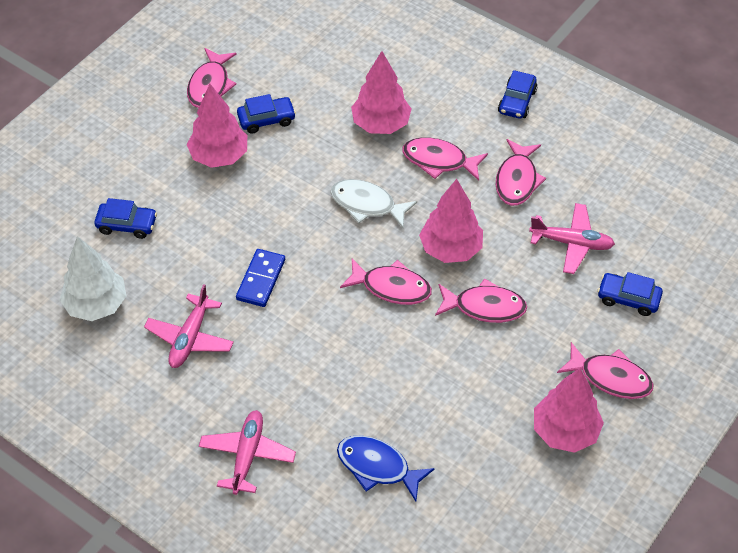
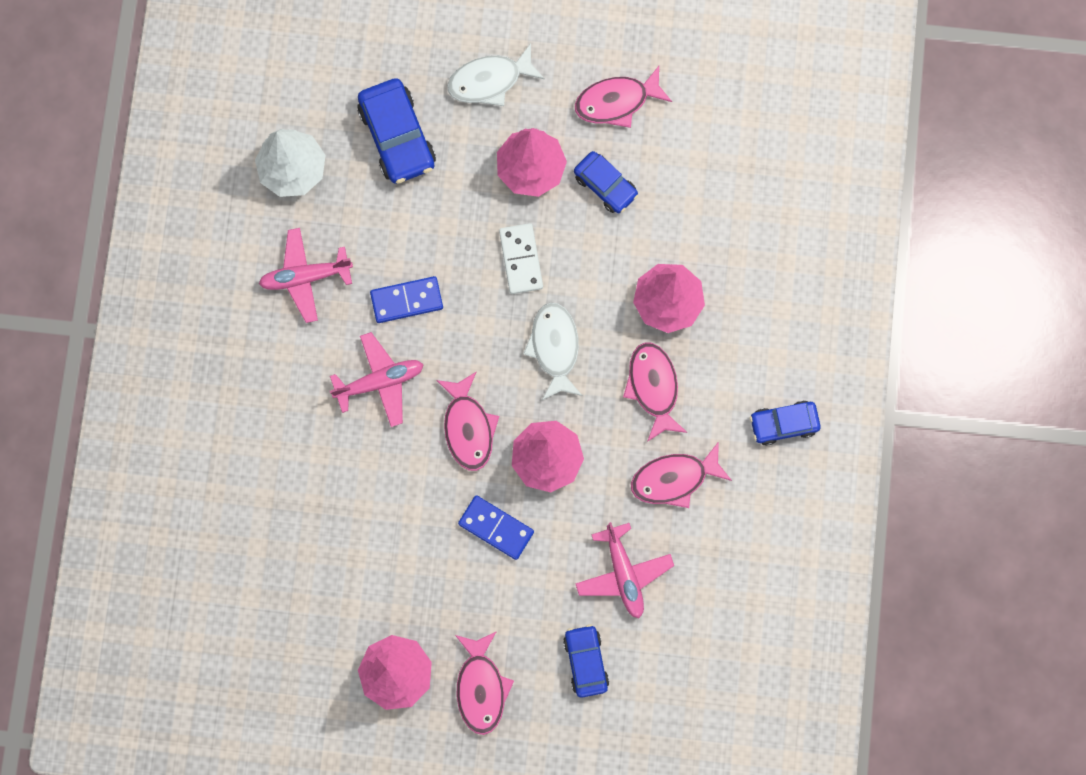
camera: 60 degrees right, 25 degrees up
(127, 225) = (397, 136): blue car -> blue car, size x1.57
(132, 149) = (490, 81): none -> white fish
(247, 455) = (214, 403): pink plane -> pink plane (380, 382)
(283, 194) = (520, 259): none -> white domino
(377, 467) = (266, 524): blue fish -> none
(484, 307) = (496, 528): pink fish -> blue domino

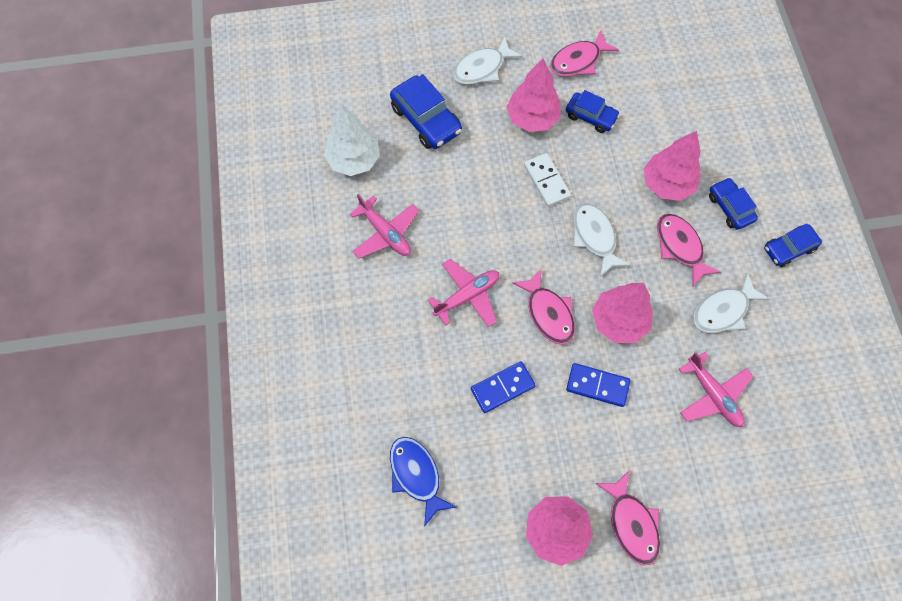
camera: 15 degrees left, 10 degrees down
(263, 573) = (416, 475): none -> blue fish
(306, 277) = (385, 233): pink plane -> pink plane turned 105 degrees counterclockwise
(406, 300) = (469, 231): blue domino -> blue domino (502, 387)
(585, 661) = (710, 476): blue car -> blue car (730, 207)
(674, 479) = (723, 310): pink fish -> white fish

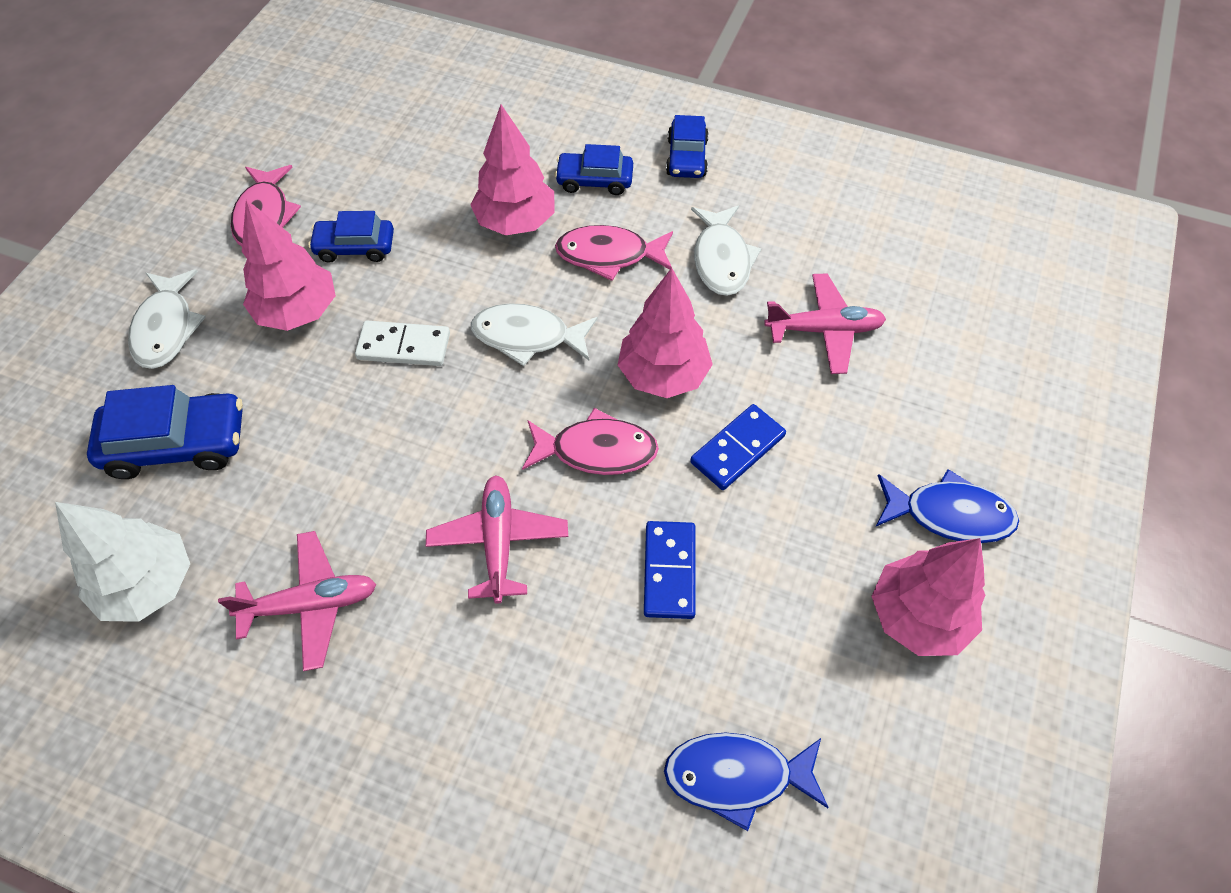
camera: 60 degrees left, 10 degrees down
(590, 116) = (355, 247): blue car -> blue car turned 150 degrees counterclockwise
(631, 523) = (949, 514): pink fish -> blue fish

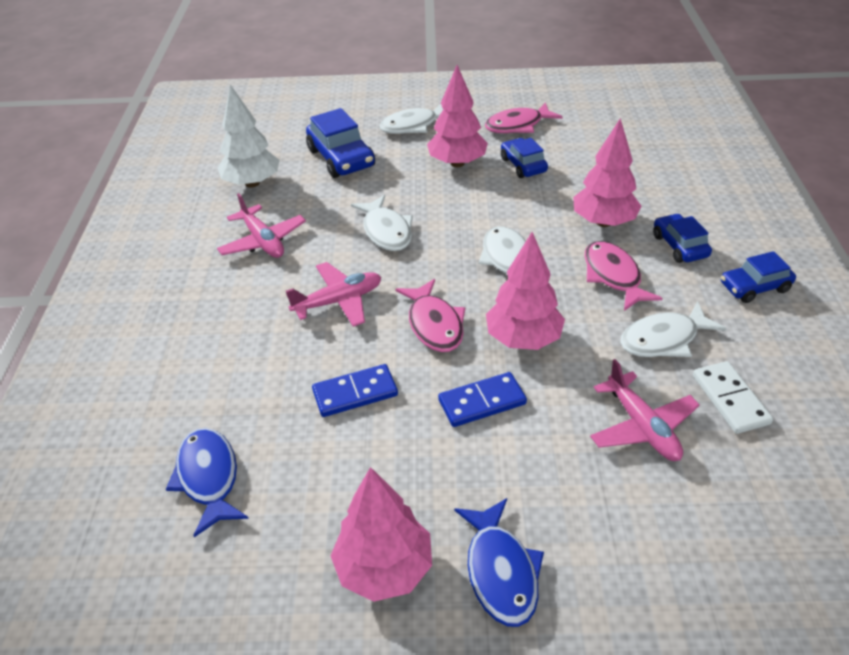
camera: 70 degrees right, 15 degrees down
(390, 442) = (386, 231): none -> white fish
(404, 346) = (461, 211): white domino -> white domino (730, 399)
(738, 449) = (482, 402): blue domino -> blue domino turned 45 degrees counterclockwise

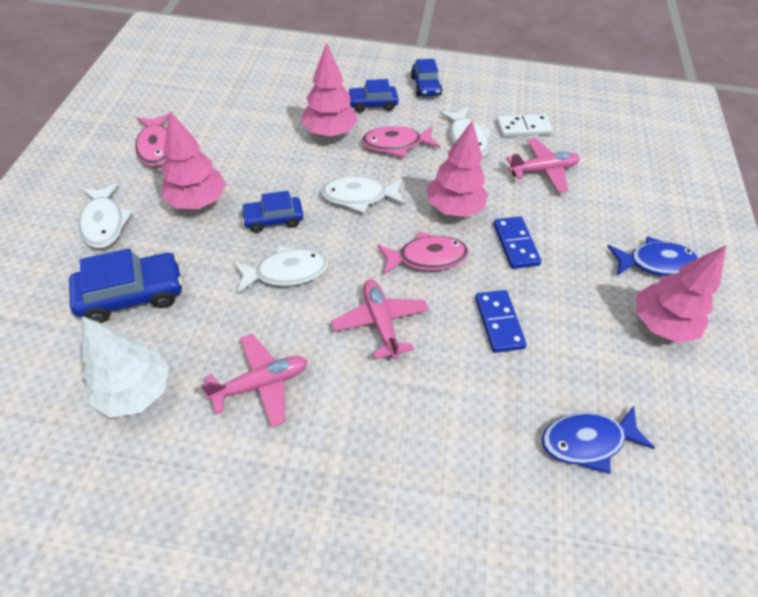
camera: 85 degrees left, 10 degrees up
(523, 165) = (226, 158): blue car -> blue car (273, 219)

